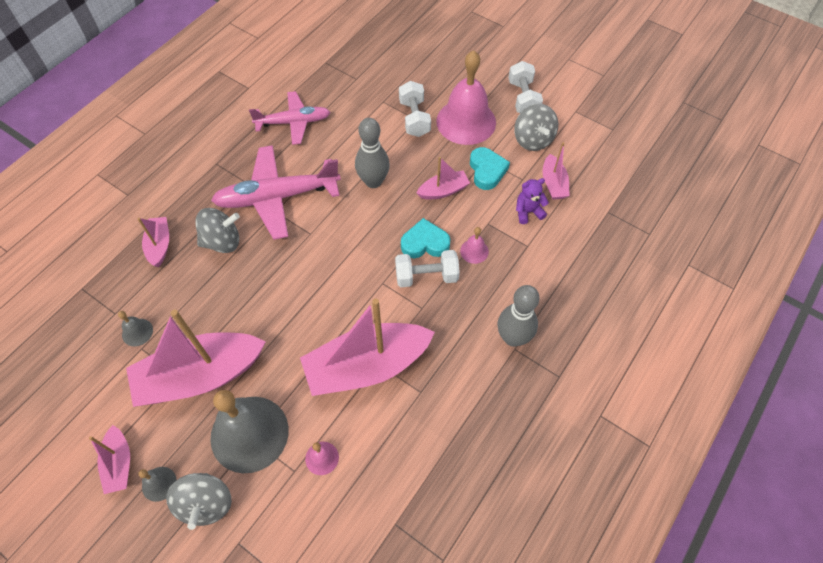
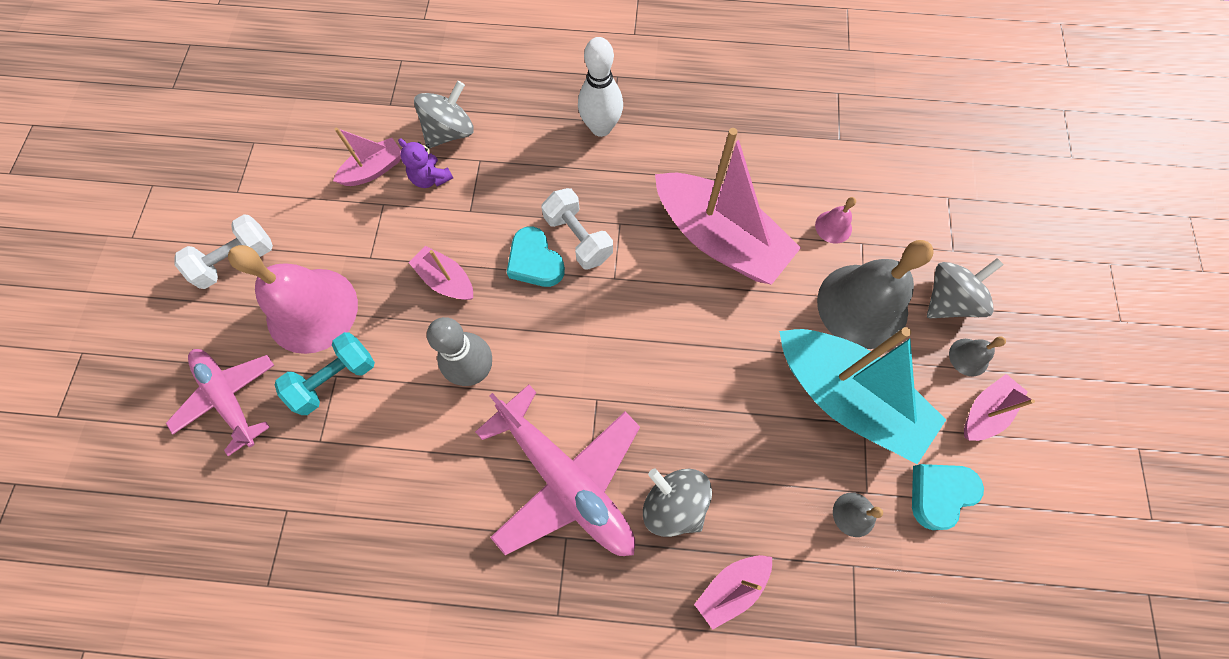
camera: 120 degrees left, 10 degrees up
(200, 376) = (847, 398): pink boat -> turquoise boat
(293, 122) = (422, 550): pink plane -> pink plane (229, 398)
(414, 118) = (335, 379): white dumbbell -> turquoise dumbbell
(474, 251) = (516, 207): pink bell -> none
(487, 171) = (389, 247): turquoise heart -> turquoise heart (939, 494)
(513, 338) = (601, 127): grey bowling pin -> white bowling pin
(533, 140) = (310, 218): grey spinning top -> grey spinning top (450, 132)

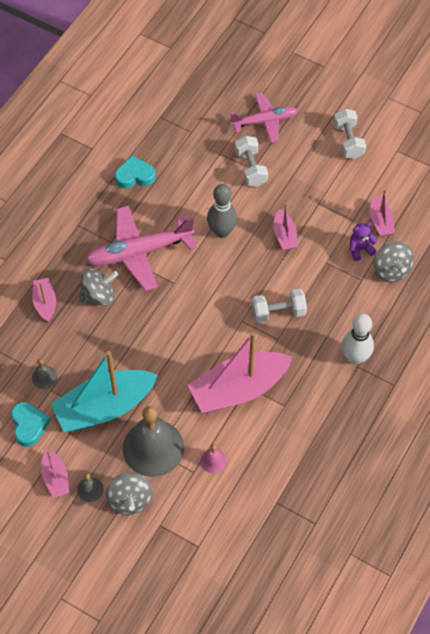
camera: 115 degrees right, 10 degrees down
(312, 310) = (298, 168): pink bell -> none
(335, 379) = (251, 168): turquoise dumbbell -> white dumbbell
(446, 280) = (284, 235): pink boat -> pink boat turned 105 degrees clockwise
(535, 262) = (274, 284): turquoise heart -> turquoise heart (135, 176)

